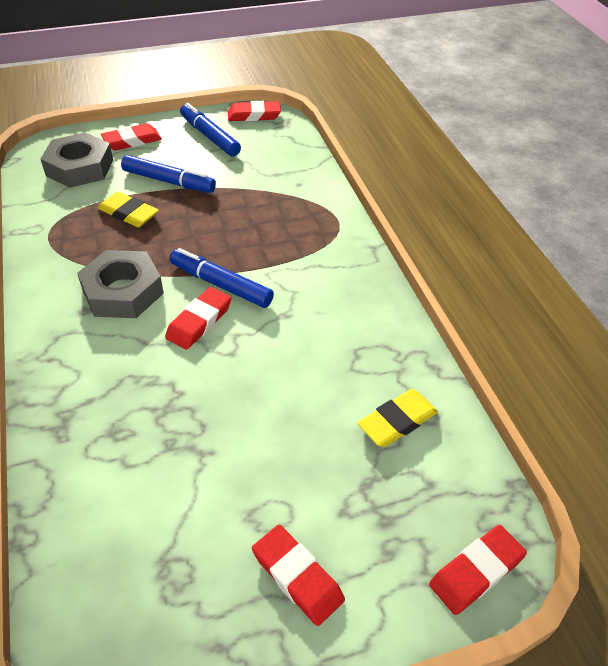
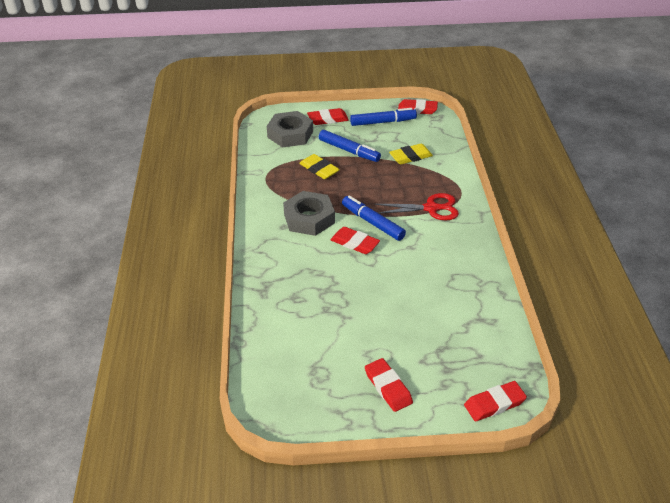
camera: 15 degrees right, 5 degrees down
(199, 321) = (355, 243): red eraser -> red eraser turned 75 degrees clockwise
(210, 137) = (382, 122): blue marker -> blue marker turned 105 degrees clockwise
(302, 251) = (431, 208): none -> red scissors
(397, 421) = (468, 319): yellow eraser -> yellow eraser (410, 157)

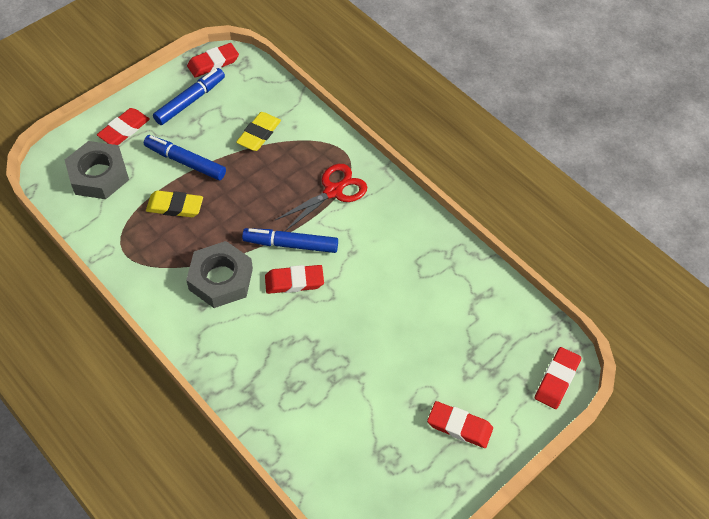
camera: 40 degrees left, 15 degrees up
(348, 150) = (186, 162): blue marker -> blue marker turned 150 degrees counterclockwise

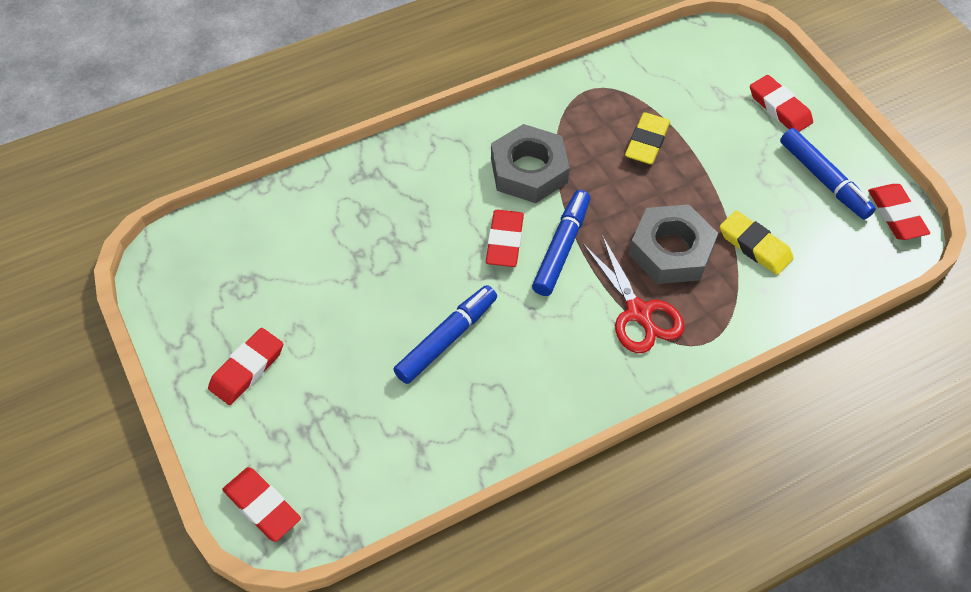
camera: 105 degrees right, 0 degrees up
(99, 175) = (709, 78): grey nut -> grey nut (671, 251)
(186, 162) = (716, 161): blue marker -> blue marker (446, 339)

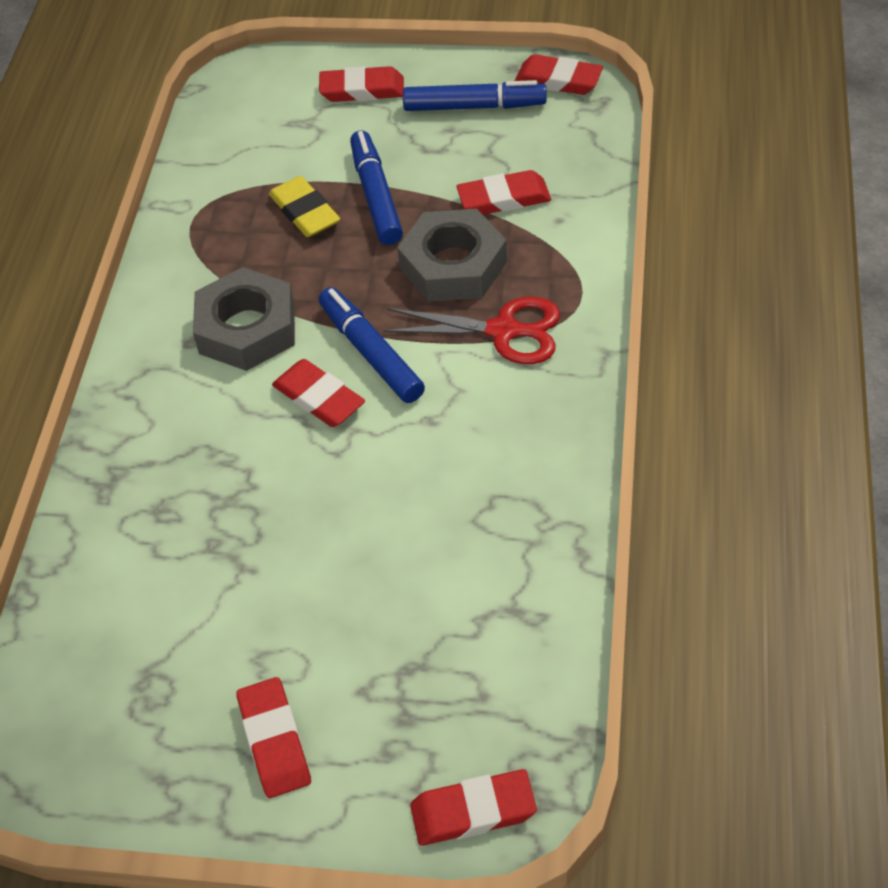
camera: 50 degrees left, 5 degrees down
(446, 339) = (398, 516): blue marker -> blue marker (376, 196)
(754, 246) = (504, 198): yellow eraser -> red eraser

